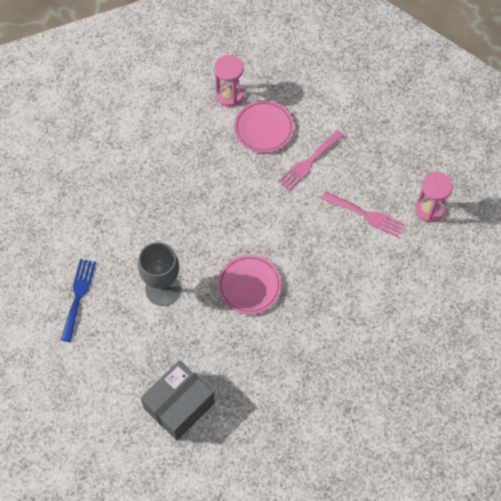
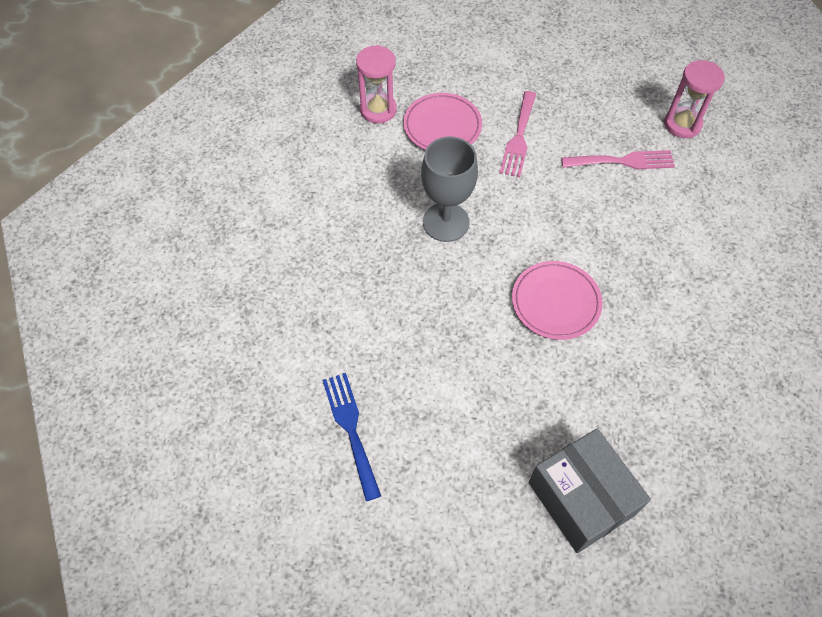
camera: 30 degrees left, 5 degrees down
(163, 289) = (454, 362): grey goblet -> grey goblet (446, 222)
(179, 405) = (581, 498): grey box -> grey box turned 45 degrees counterclockwise

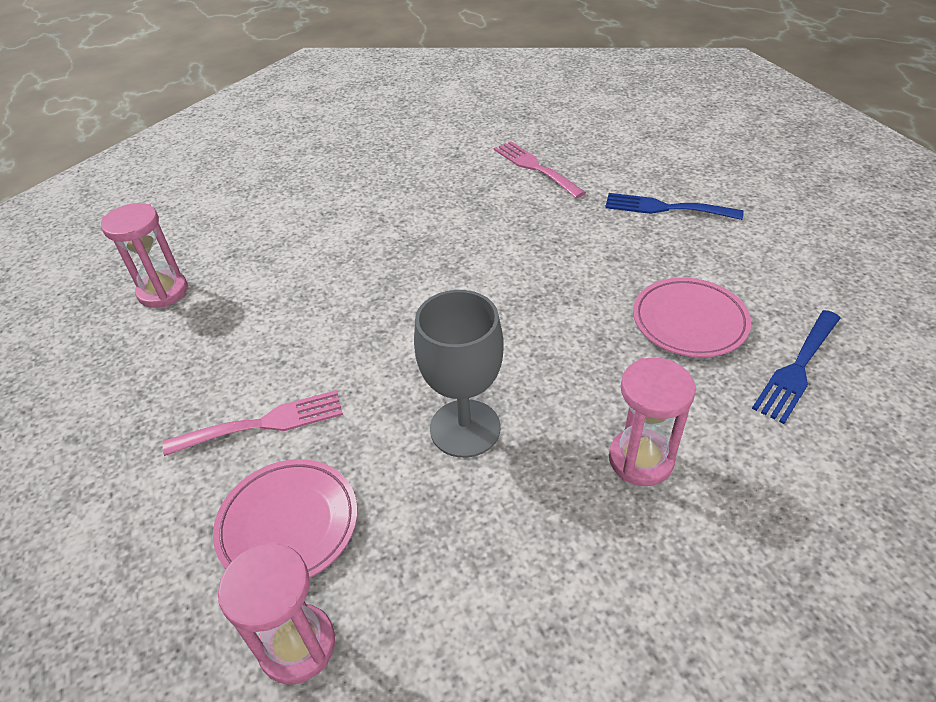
camera: 120 degrees left, 15 degrees down
(360, 289) = (640, 459): none -> pink hourglass
(555, 302) = (494, 291): pink plate -> pink plate (689, 322)
(581, 498) = (665, 208): grey box -> blue fork
(623, 161) = (252, 315): pink fork -> pink fork (535, 167)

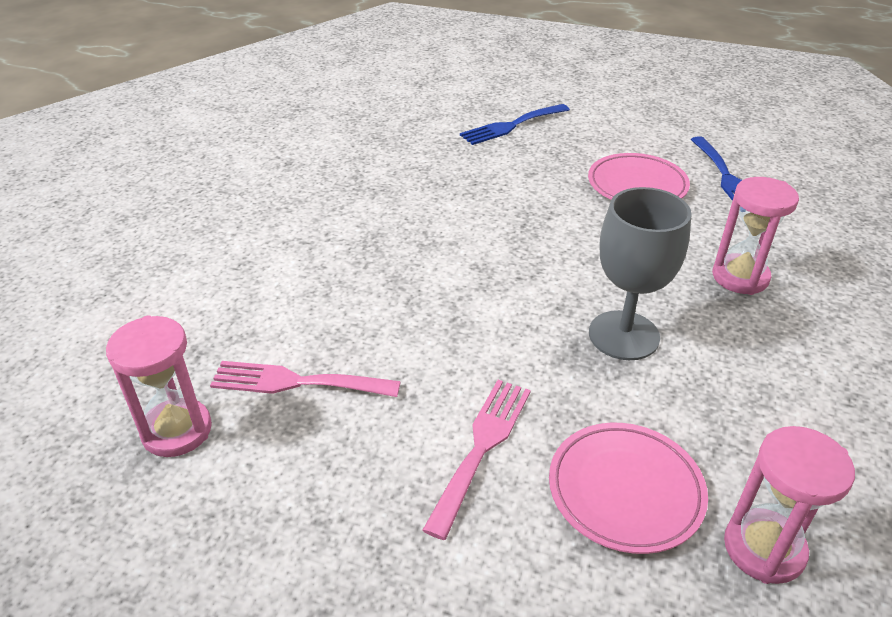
camera: 50 degrees left, 5 degrees down
(535, 167) = (373, 142): pink fork -> pink fork (296, 382)

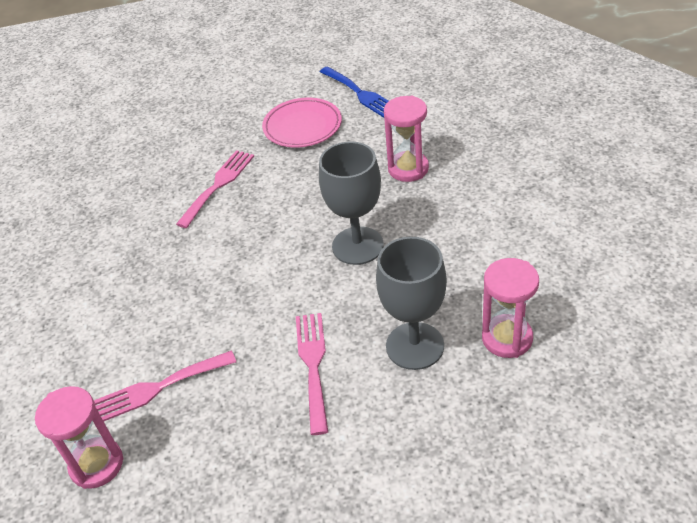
camera: 25 degrees left, 5 degrees up
(506, 206) = (218, 185): none -> pink fork
(511, 126) = (178, 114): blue fork -> none
(625, 490) = (415, 346): pink plate -> grey goblet

